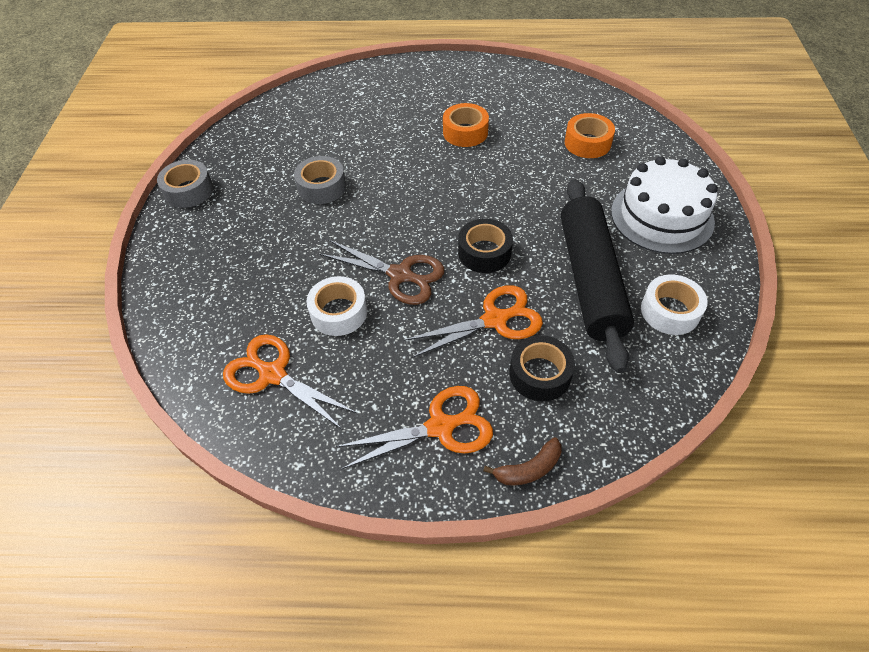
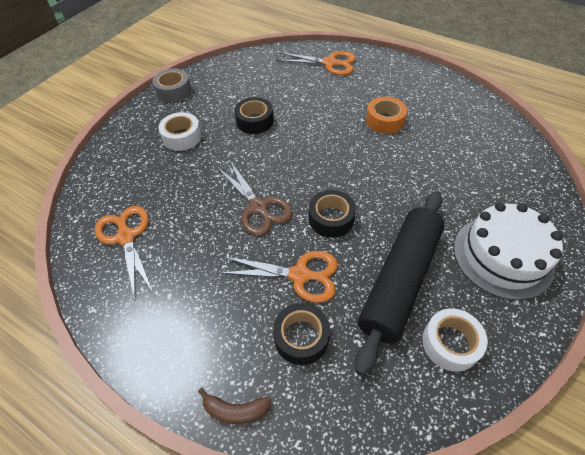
camera: 30 degrees right, 0 degrees up
(322, 187) = (254, 121): grey tape -> black tape
(339, 312) = (198, 214): white tape -> white tape (182, 137)
(440, 427) = (199, 337): orange scissors -> orange scissors (330, 63)
(587, 143) = (479, 167): orange tape -> none

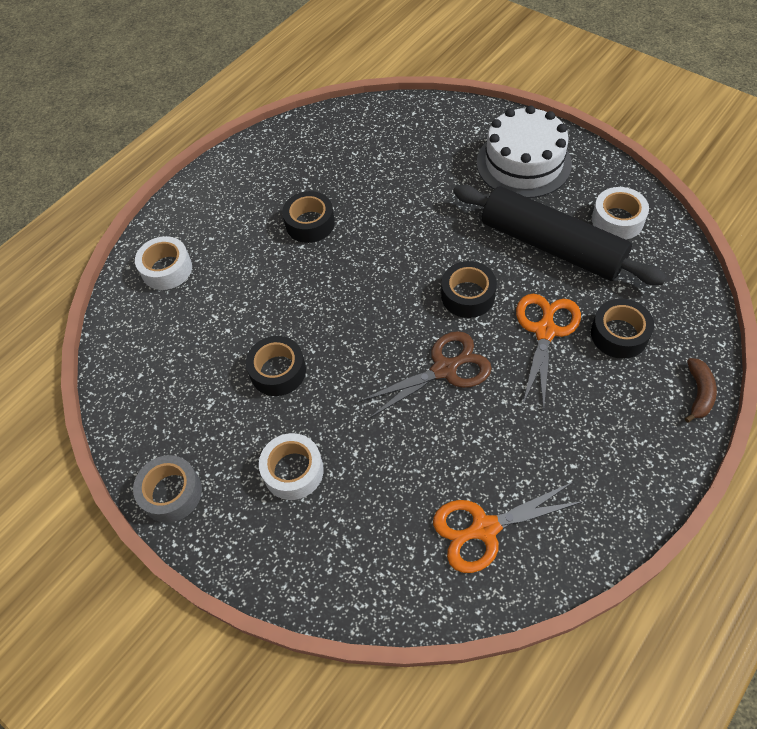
camera: 80 degrees left, 5 degrees up
(330, 63) = (167, 269): orange scissors -> white tape
(384, 121) = (310, 223): orange tape -> black tape

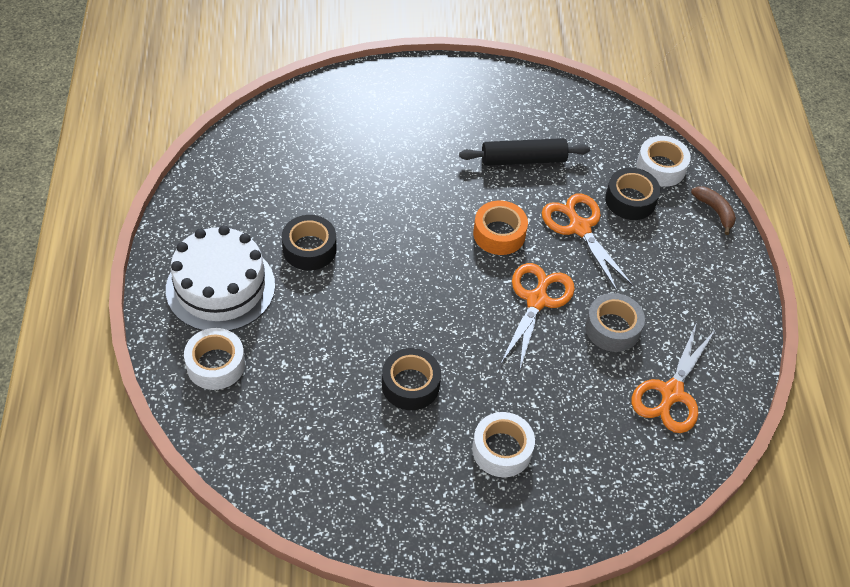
camera: 50 degrees left, 5 degrees down
(171, 493) = (423, 535): grey tape -> grey tape (612, 328)
(444, 369) = (536, 300): brown scissors -> orange scissors
(468, 295) = (499, 234): black tape -> orange tape
(523, 163) = (439, 103): white cake -> white cake (220, 287)
(551, 246) = (523, 160): black rolling pin -> black rolling pin, size x0.61
(617, 220) = (551, 114): white tape -> white tape (661, 167)

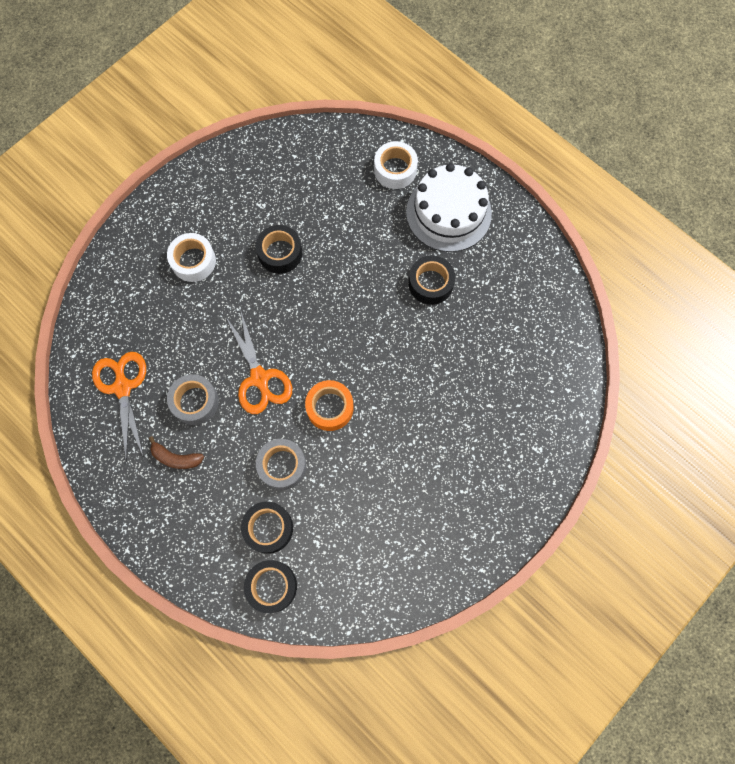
camera: 140 degrees right, 20 degrees up
(523, 160) = (374, 491): black rolling pin -> none
(579, 228) = (282, 466): orange scissors -> grey tape
(661, 167) = (272, 586): white tape -> black tape
(715, 211) = (200, 579): brown banana -> brown banana (176, 458)

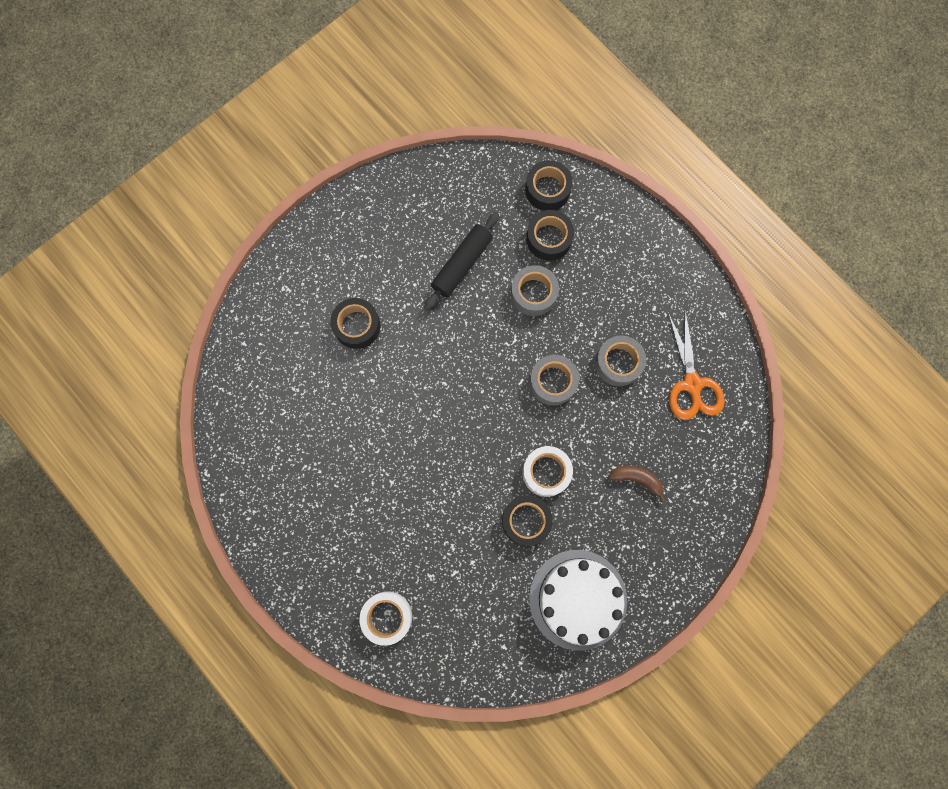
camera: 175 degrees left, 5 degrees up
(176, 458) = (636, 309): brown banana -> brown banana (636, 479)
(193, 261) = (621, 519): white tape -> white tape (546, 472)
(259, 378) = (553, 382): orange scissors -> grey tape
(330, 408) = (483, 345): orange tape -> none
(359, 491) = (462, 264): none -> black rolling pin
(430, 283) = (365, 470): black tape -> black tape (357, 326)
(448, 213) = (333, 554): white cake -> white cake (577, 599)

